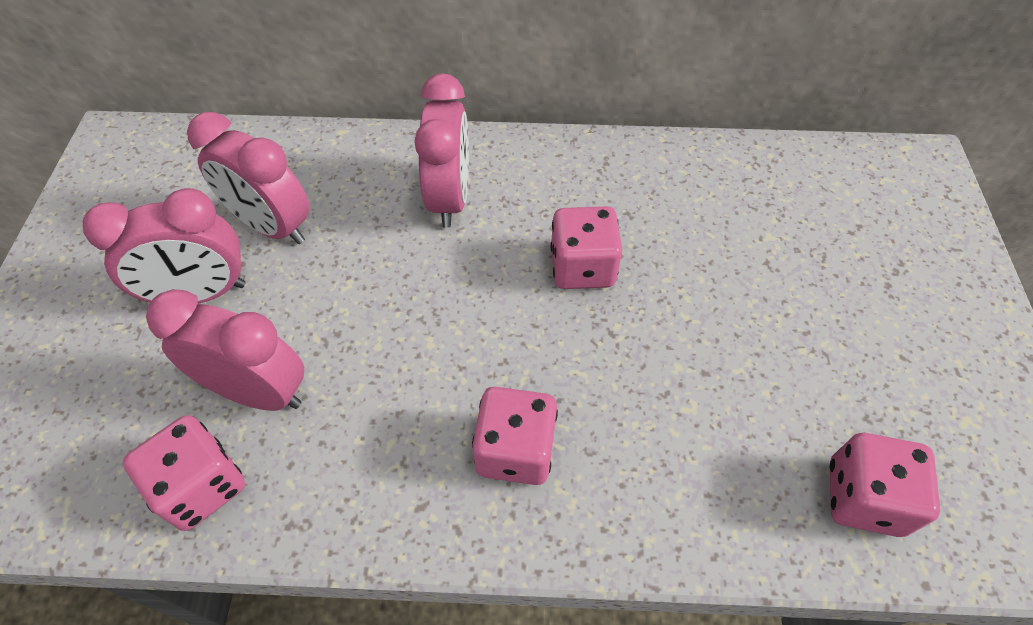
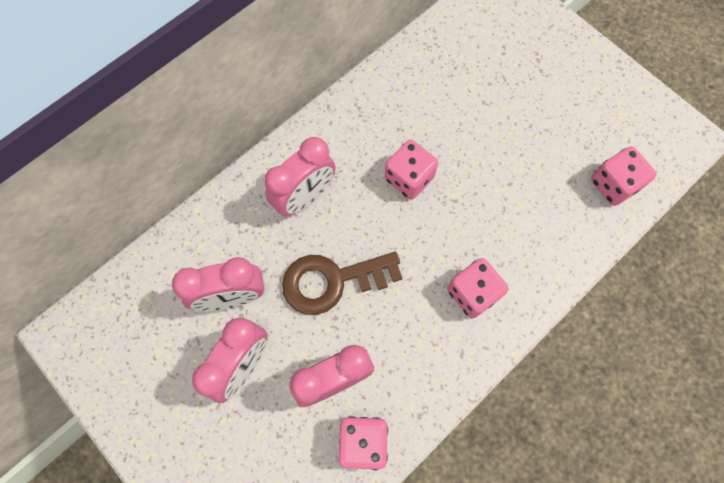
camera: 45 degrees left, 15 degrees up
(379, 295) = (332, 281): none -> brown key
(450, 198) = (305, 197): pink clock -> pink clock turned 90 degrees clockwise

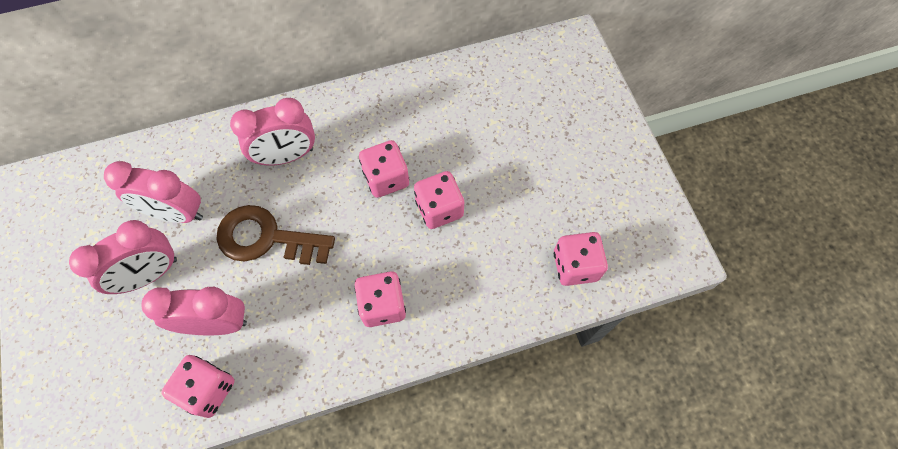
camera: 25 degrees right, 5 degrees down
(471, 185) = (439, 209): none -> pink dice

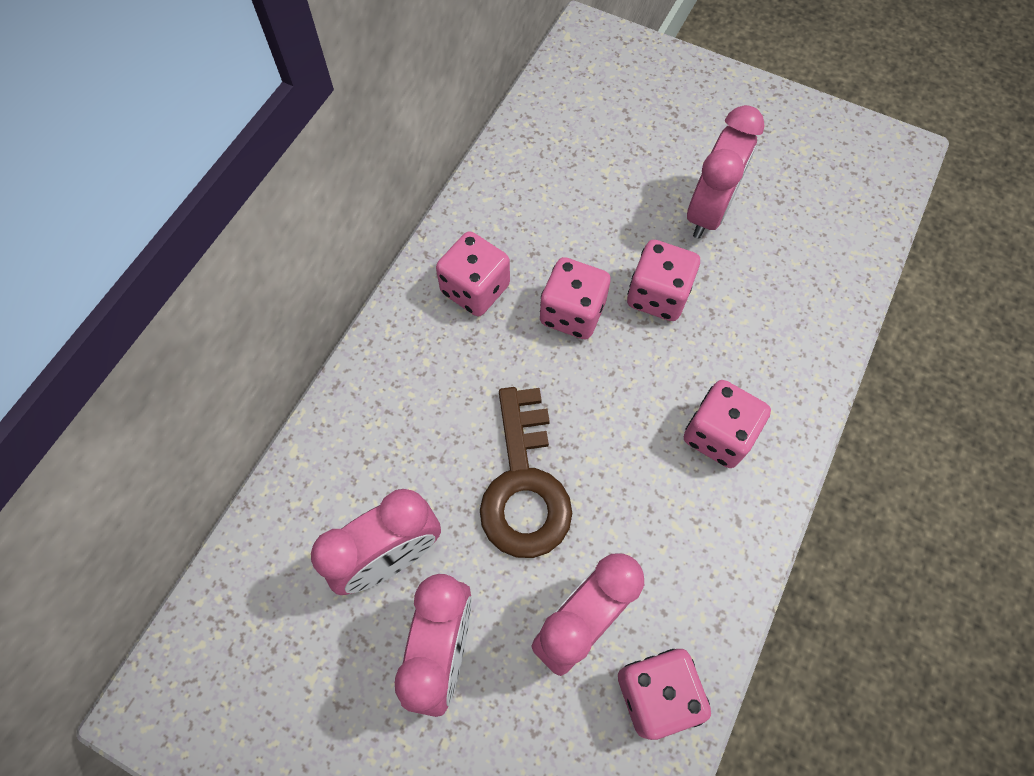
camera: 45 degrees left, 0 degrees up
(266, 238) = (524, 485): brown key -> brown key turned 60 degrees counterclockwise
(287, 156) = (441, 384): pink clock -> pink clock (708, 211)
(575, 266) = (833, 237): pink dice -> pink dice (475, 289)

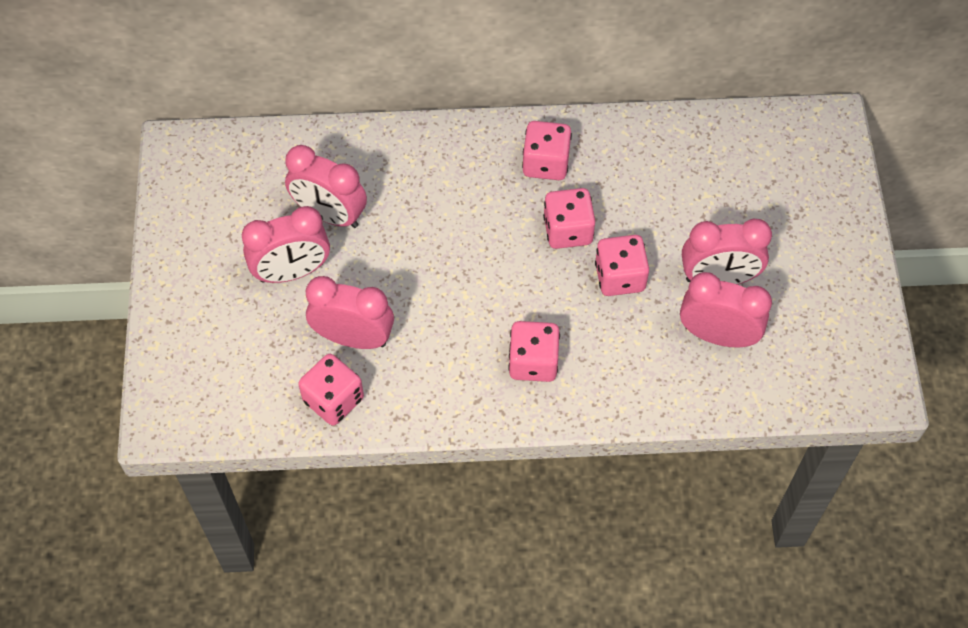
camera: 60 degrees right, 5 degrees down
(524, 485) = (422, 263): brown key -> none
(773, 247) = (717, 335): none -> pink clock

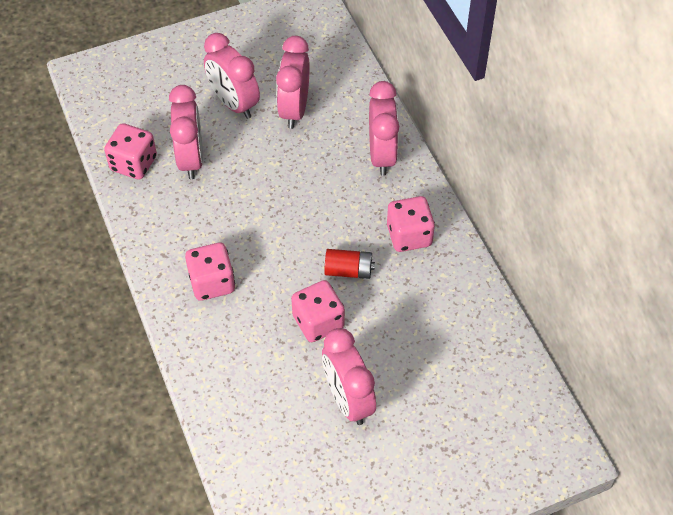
camera: 70 degrees right, 5 degrees down
(568, 230) = (348, 271): pink dice -> red battery
(717, 335) = (289, 414): pink clock -> pink clock (382, 155)

